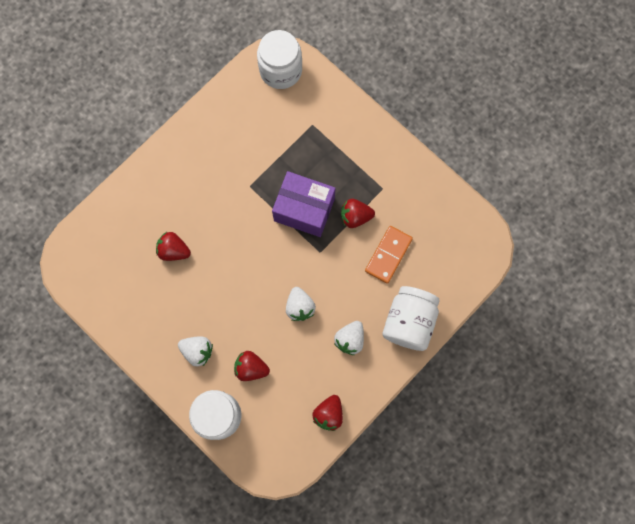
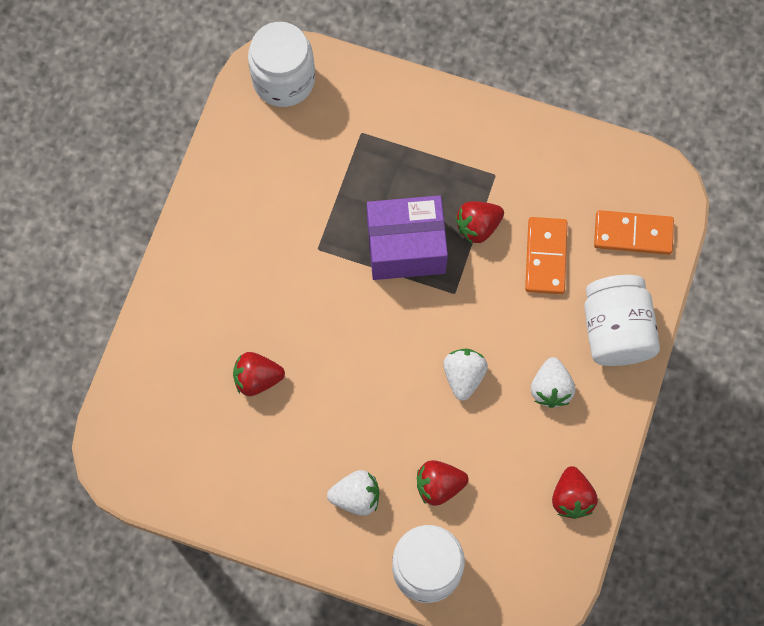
camera: 25 degrees left, 5 degrees down
(299, 307) = (463, 376): white strawberry -> white strawberry turned 135 degrees counterclockwise
(451, 265) = (633, 234): none -> orange domino

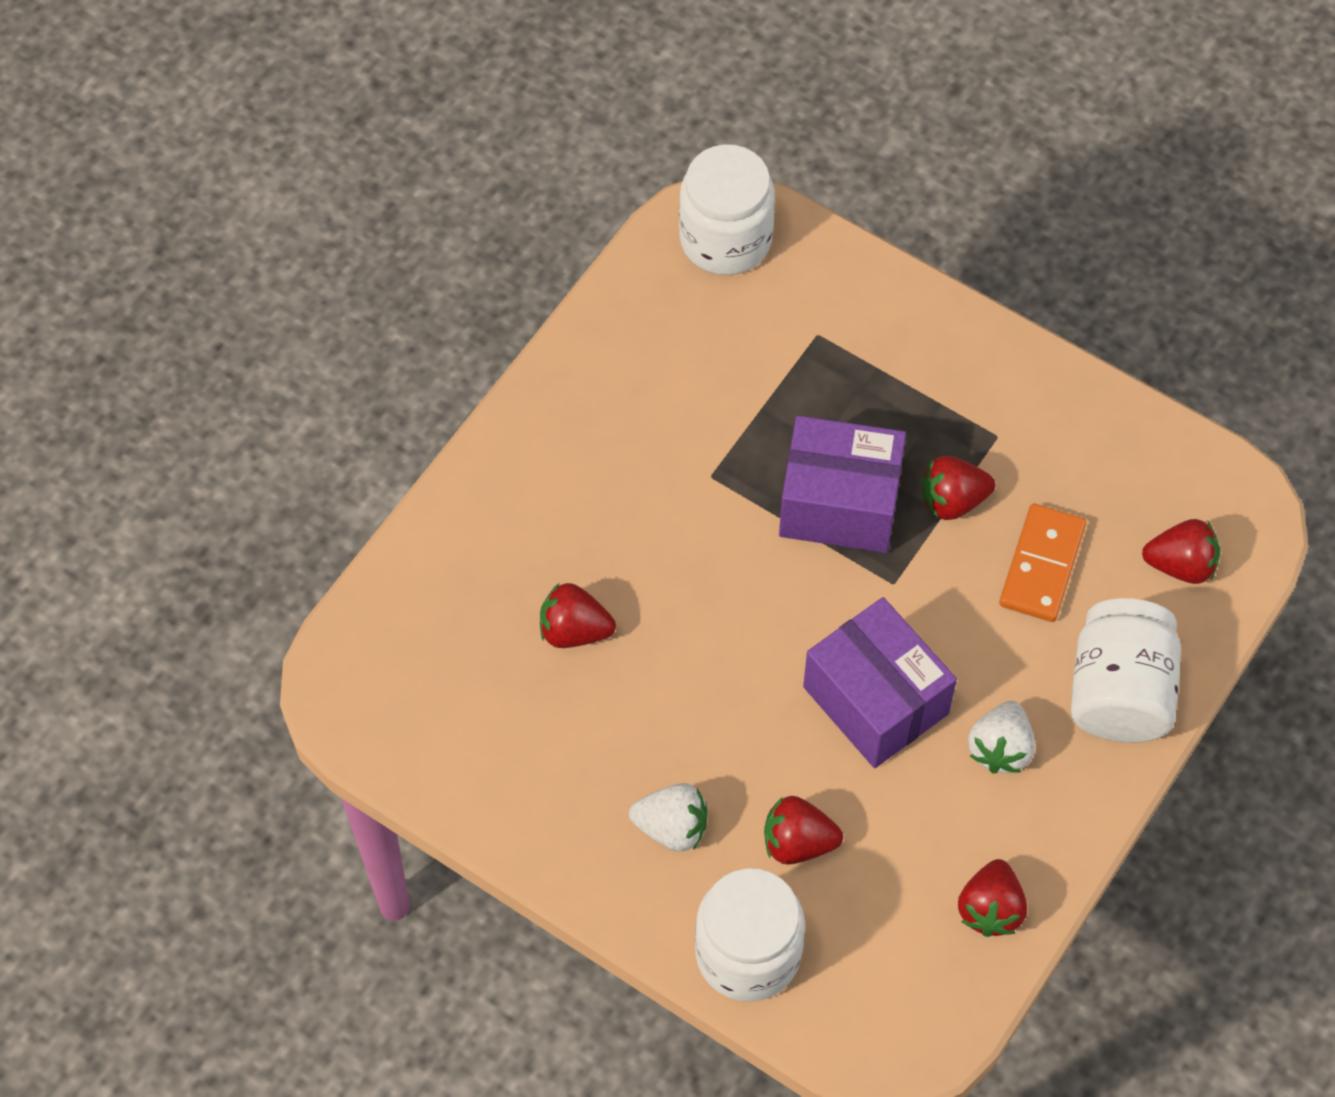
camera: 15 degrees right, 10 degrees down
(463, 376) = (875, 700): white strawberry -> purple box
(633, 234) = (1180, 565): orange domino -> red strawberry

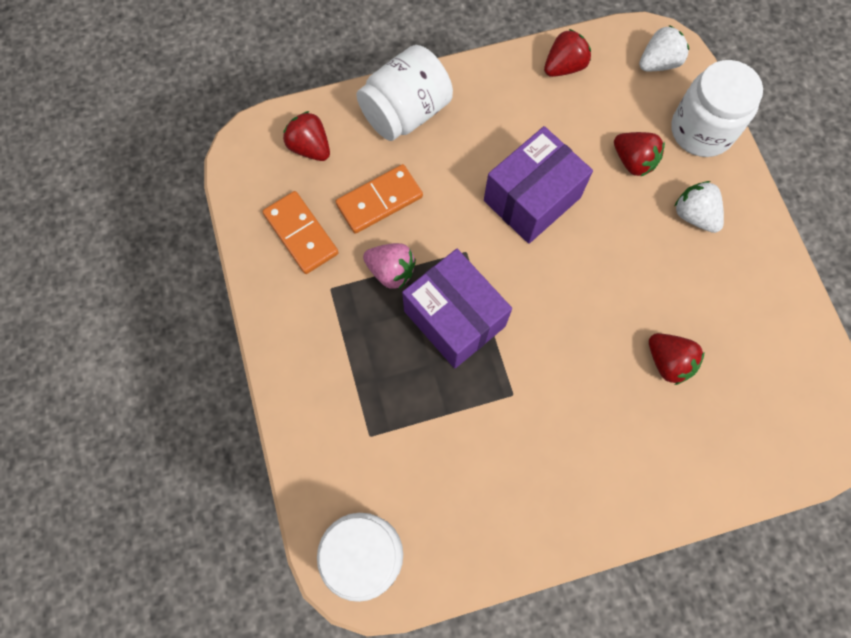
camera: 140 degrees left, 10 degrees up
(875, 700) = (532, 199): purple box -> purple box turned 45 degrees clockwise
(952, 501) = (391, 271): red strawberry -> pink strawberry
(1000, 748) = (490, 130): white strawberry -> white strawberry (658, 63)
(1086, 465) = (301, 234): none -> orange domino

